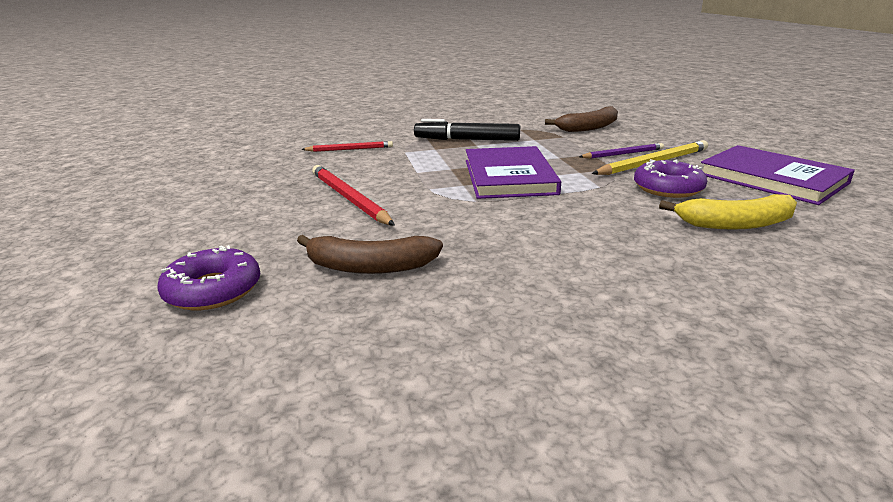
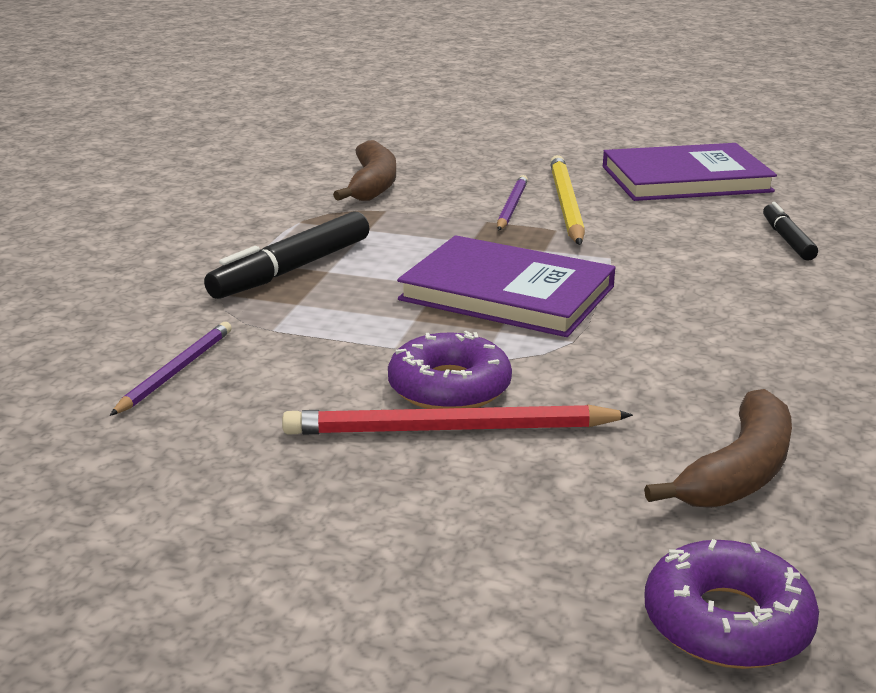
camera: 60 degrees left, 0 degrees up
(350, 149) = (175, 371): red pencil -> purple pencil
(668, 188) = (657, 229): purple donut -> purple donut (449, 387)
(735, 224) = (787, 240): yellow banana -> black marker

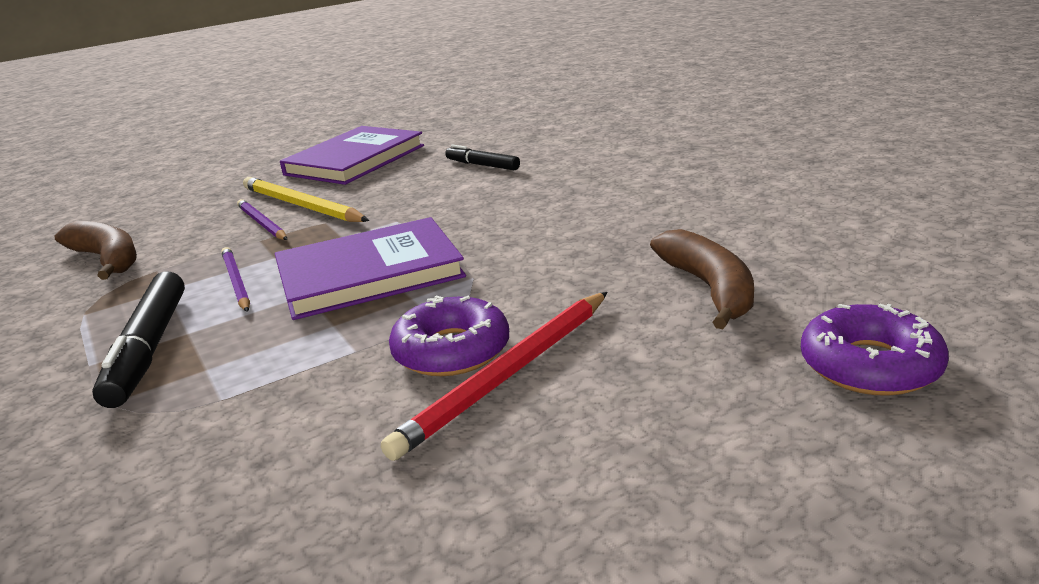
camera: 45 degrees left, 0 degrees up
(175, 371) = (185, 486): purple pencil -> purple pencil (236, 282)

